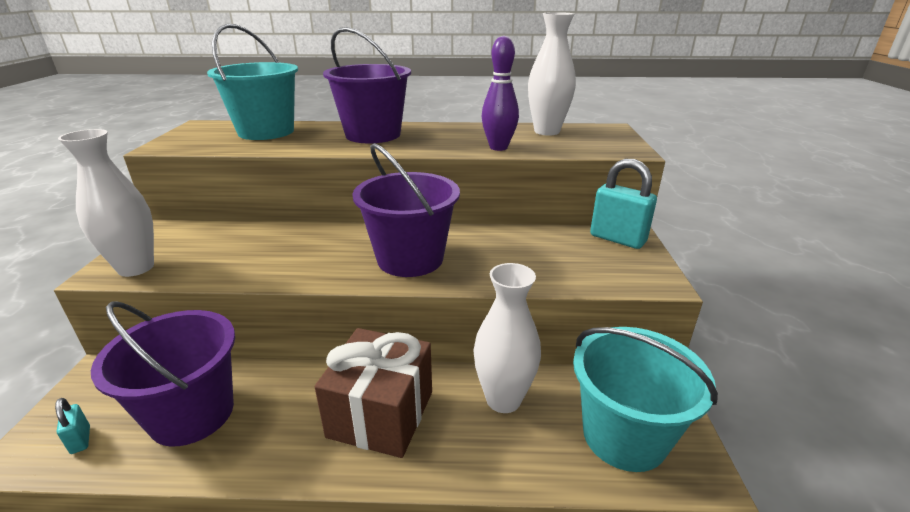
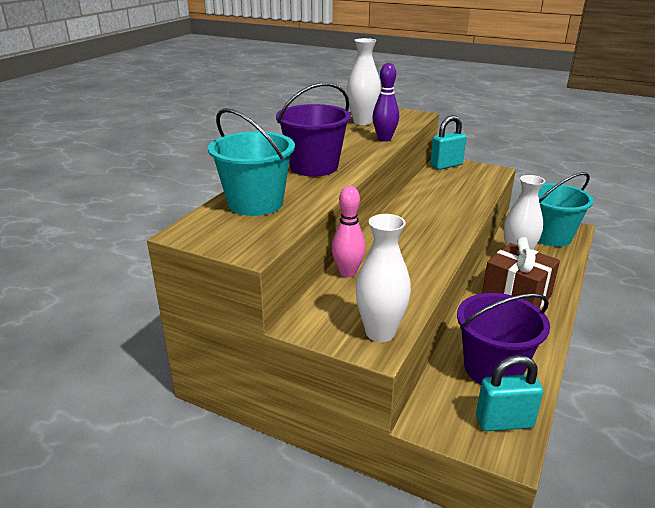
camera: 65 degrees left, 0 degrees up
(80, 440) = (504, 422): turquoise padlock -> turquoise padlock, size x2.04
(259, 231) = (348, 273): none -> pink bowling pin
(410, 259) = (435, 223): purple bucket -> none

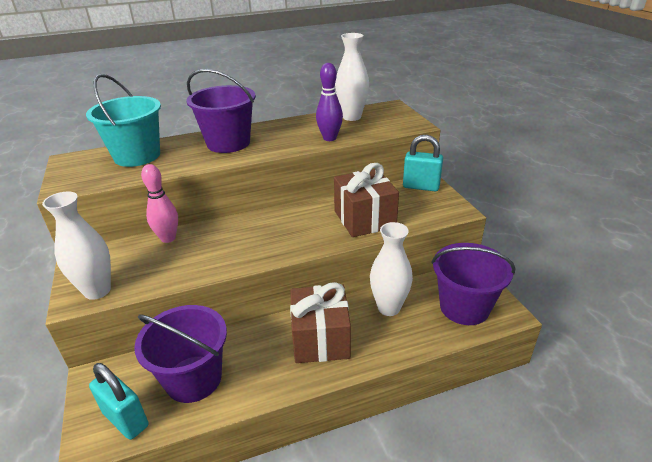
camera: 45 degrees right, 5 degrees up
(456, 197) = (364, 219): none -> brown gift
(550, 236) = (464, 307): turquoise bucket -> purple bucket

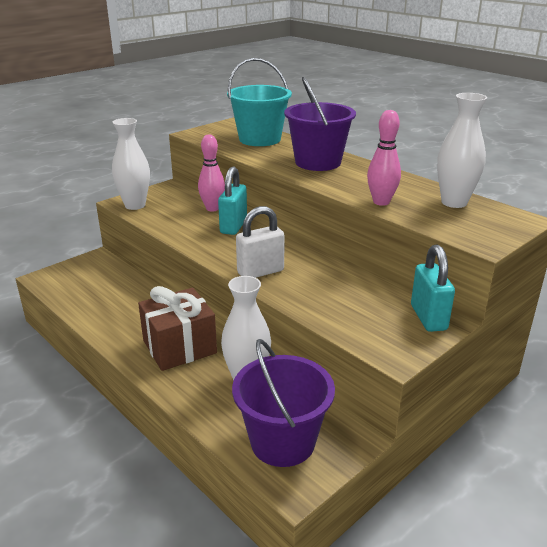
camera: 65 degrees right, 5 degrees down
(126, 419) = (64, 283): turquoise padlock -> turquoise padlock (233, 226)
(193, 379) = (109, 297): purple bucket -> none
(314, 238) = (260, 272): none -> white padlock
(329, 138) = (381, 202): purple bowling pin -> pink bowling pin
(364, 219) = (318, 292): brown gift -> none

